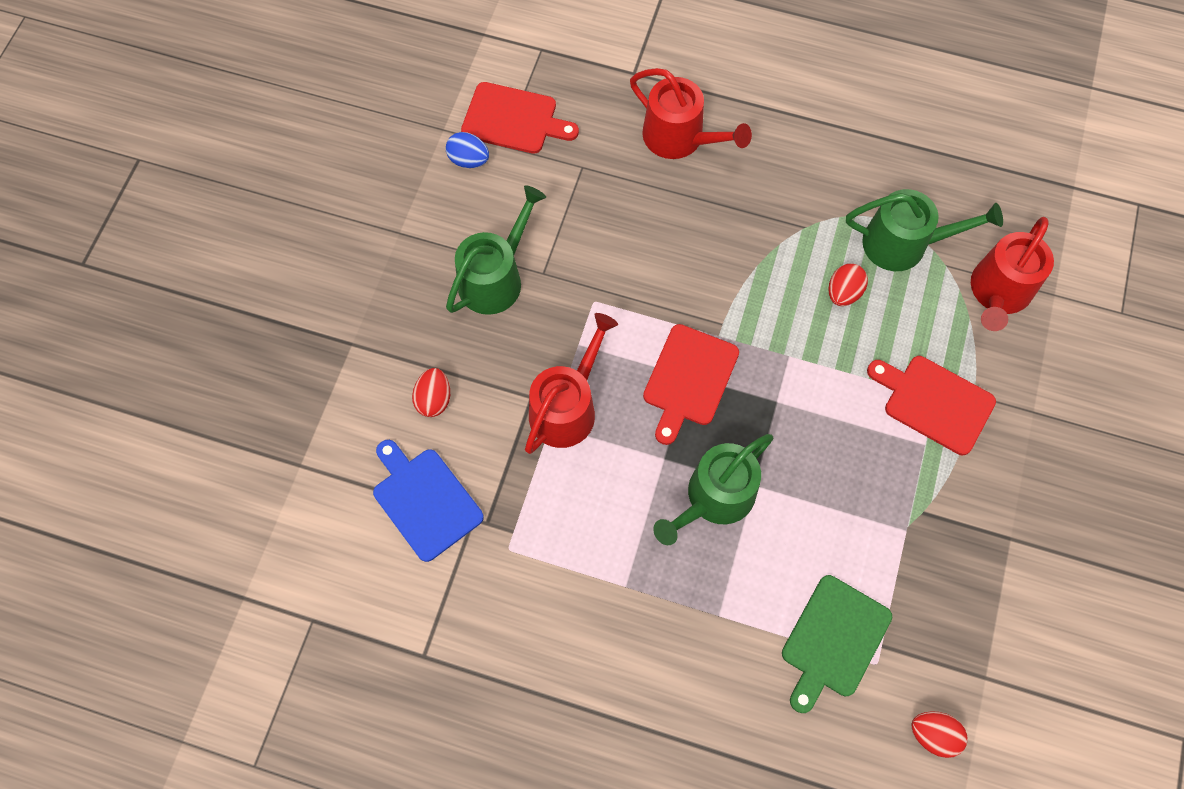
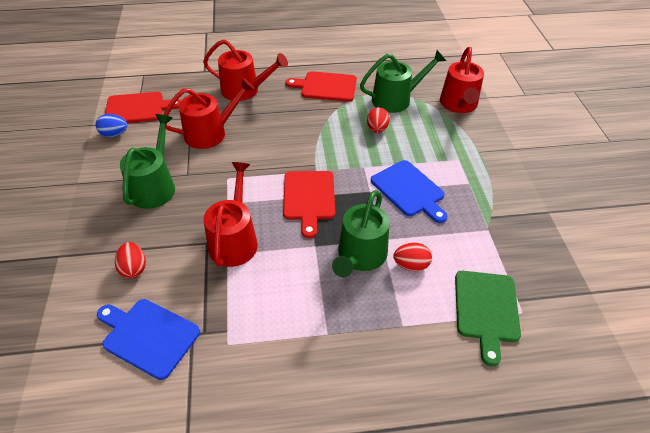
camera: 25 degrees left, 20 degrees down
(599, 208) = (210, 133): none -> red watering can
(833, 422) = (409, 190): none -> blue cutting board
(933, 734) = (586, 341): red egg -> red egg (411, 265)
(934, 402) = (460, 162): red cutting board -> red cutting board (326, 86)

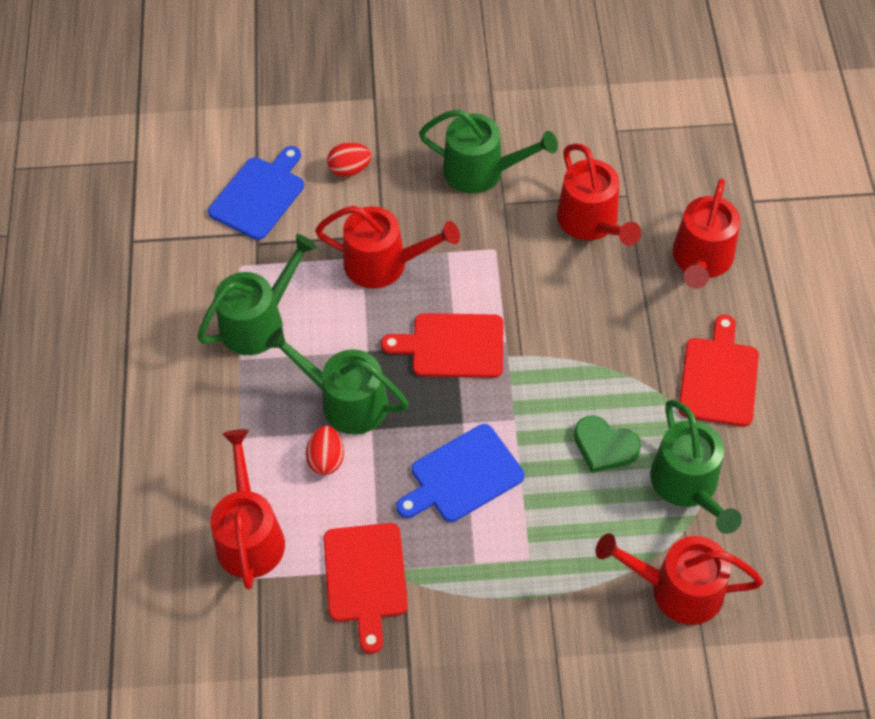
camera: 95 degrees right, 10 degrees up
(114, 134) = (587, 112): blue egg -> none
(138, 108) = (647, 129): red cutting board -> red cutting board (365, 578)
(288, 323) = (258, 322): none -> green watering can
(377, 129) = (604, 446): red egg -> green heart
(486, 309) = (249, 536): green cutting board -> red watering can

